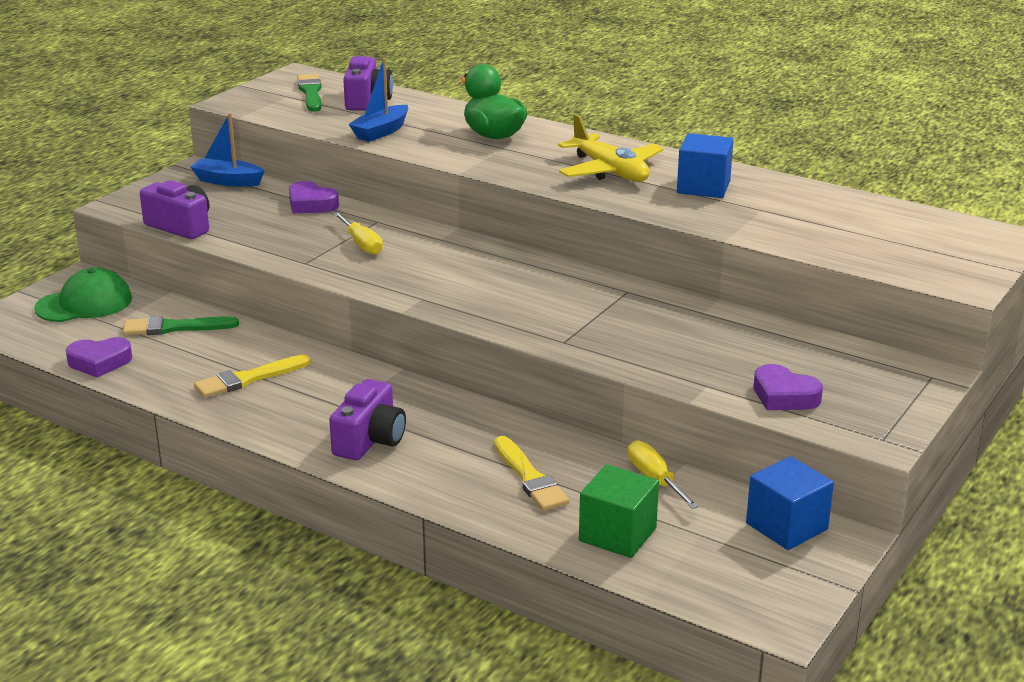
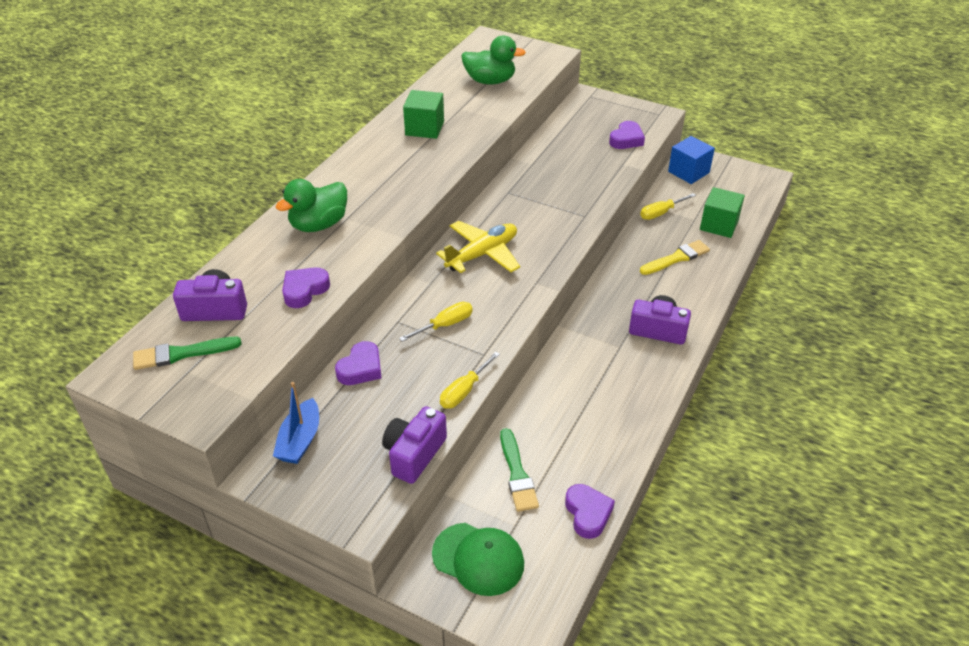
camera: 95 degrees left, 15 degrees up
(84, 303) = (478, 559): green cap -> green cap turned 150 degrees clockwise
(248, 379) = (593, 407): yellow brush -> none
(253, 251) = (464, 391): none -> yellow screwdriver
(381, 132) = (304, 290): blue boat -> purple heart
(610, 171) = (397, 166): yellow plane -> yellow plane (482, 254)
(703, 187) = (424, 128): blue cube -> green cube
(849, 231) = (490, 81): none -> green duck

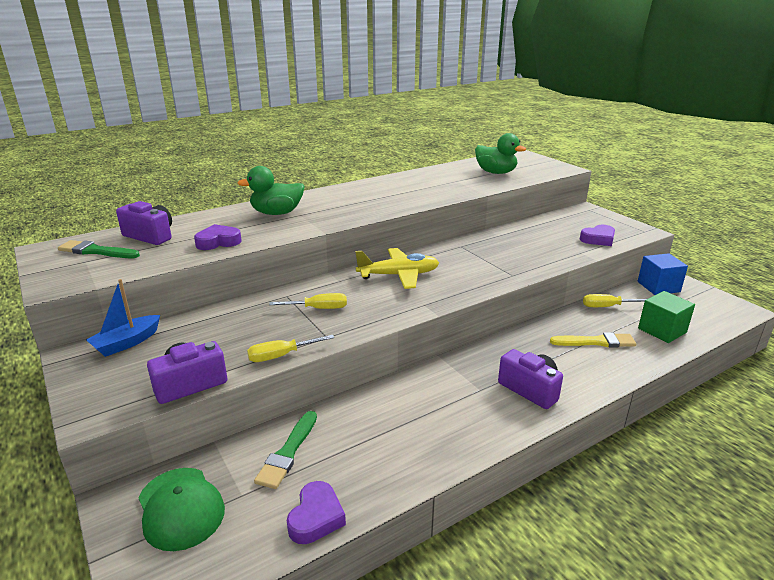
camera: 30 degrees right, 15 degrees down
(361, 368) = (225, 314): purple heart -> none
(424, 128) = (416, 185): green cube -> none

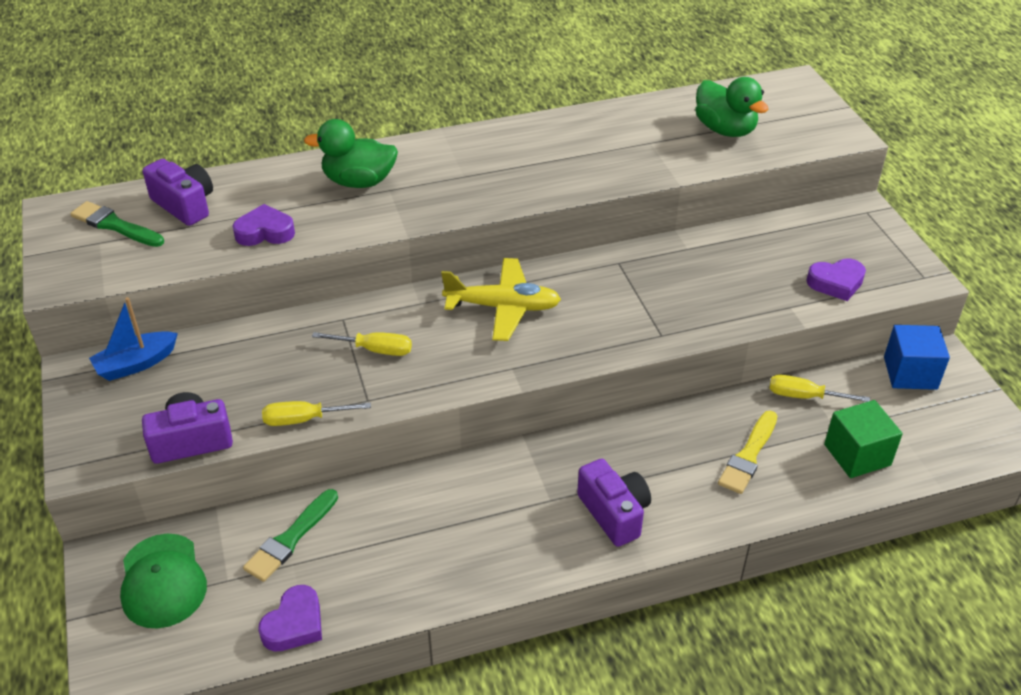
camera: 15 degrees right, 15 degrees up
(596, 342) = (748, 456): yellow brush -> yellow brush turned 105 degrees clockwise

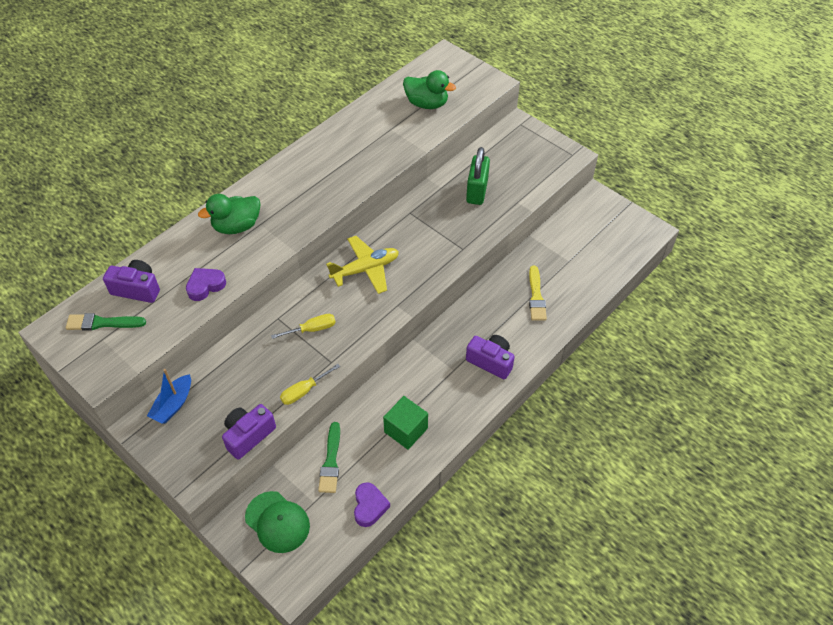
camera: 30 degrees left, 10 degrees up
(737, 271) = (477, 191): none -> green padlock
(805, 396) = (543, 249): yellow screwdriver -> none
(836, 283) = (531, 177): purple heart -> none
(857, 455) = (587, 271): green cube -> green cube (406, 430)
(910, 373) = (585, 212): blue cube -> none

